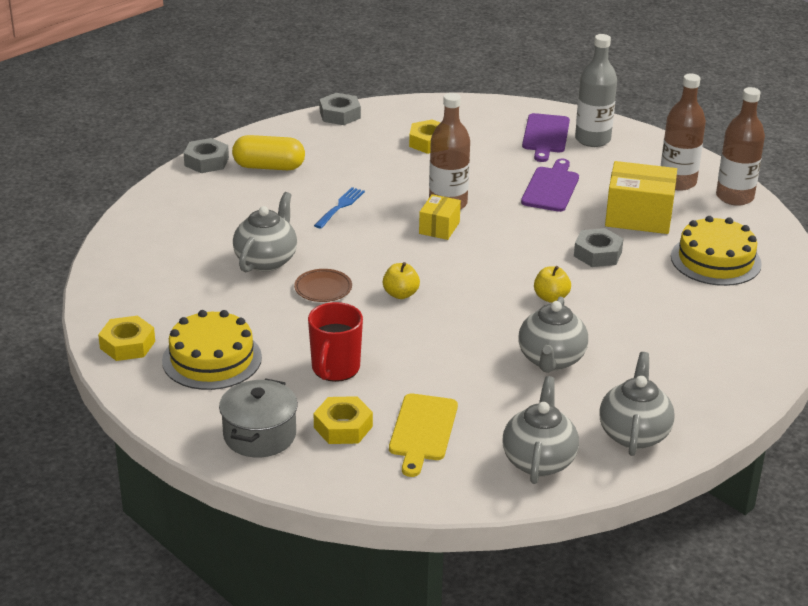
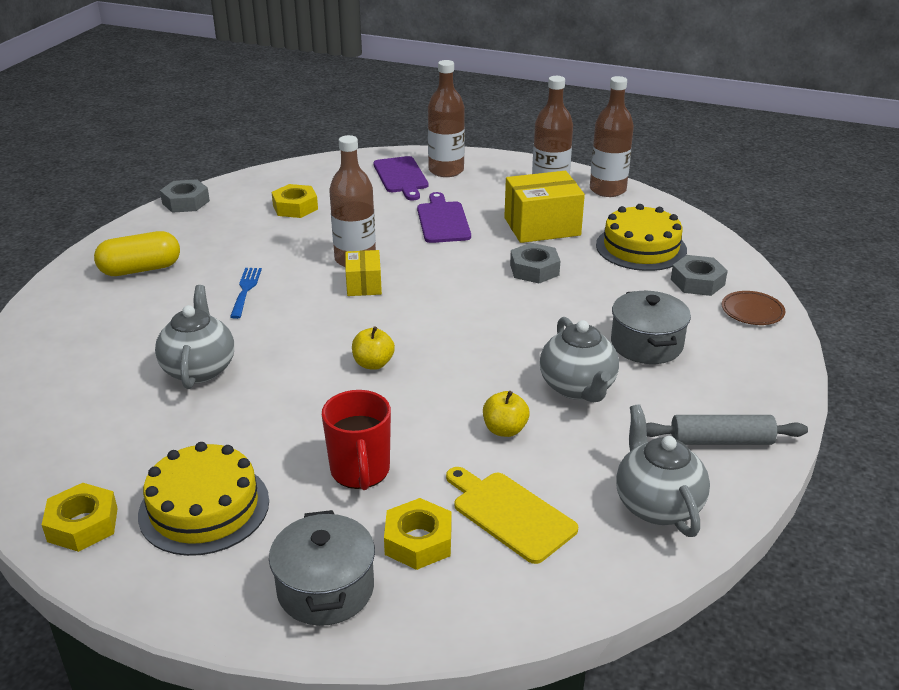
camera: 25 degrees left, 0 degrees up
(206, 161) = (65, 281): grey nut -> grey nut (697, 282)
(323, 288) = (284, 382): brown plate -> brown plate (752, 311)
(422, 431) = (510, 514): yellow cutting board -> yellow cutting board turned 150 degrees clockwise
(551, 297) = (525, 323): yellow apple -> yellow apple (505, 430)
(592, 139) = (446, 170): grey bottle -> brown bottle
(634, 434) = (721, 441): grey teapot -> grey rolling pin
(641, 344) = (646, 344): none -> grey pot

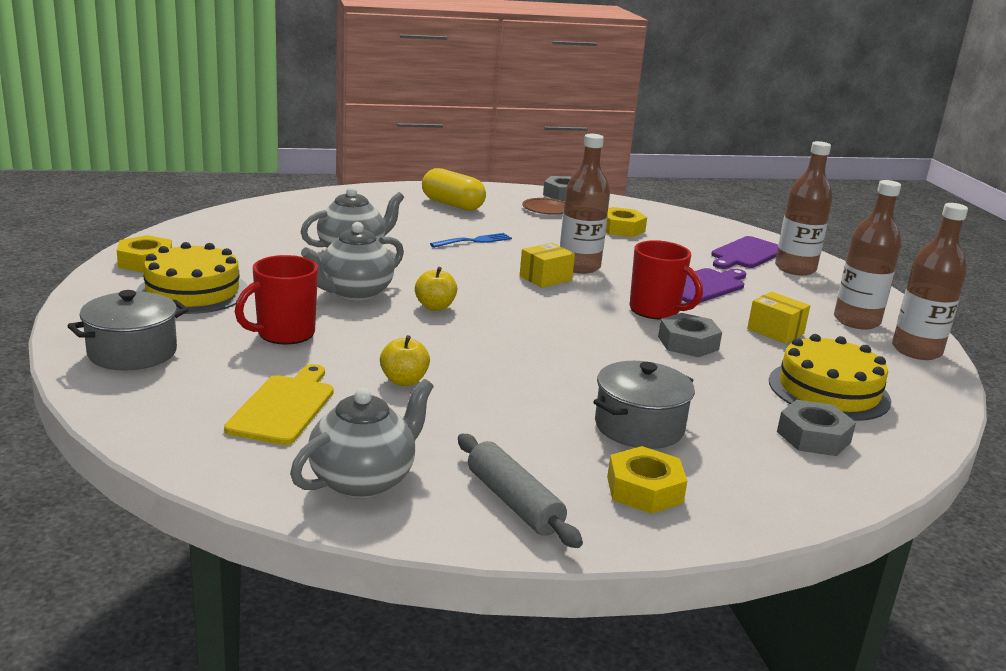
camera: 55 degrees right, 10 degrees down
(418, 541) = (215, 375): yellow nut -> yellow nut (644, 489)
(469, 260) = (655, 311): none -> red mug
(542, 226) = (775, 331): yellow box -> yellow box, size x0.57
(577, 388) = (512, 403): grey teapot -> grey teapot (354, 293)
(752, 311) = (807, 484): brown plate -> brown plate (547, 209)

